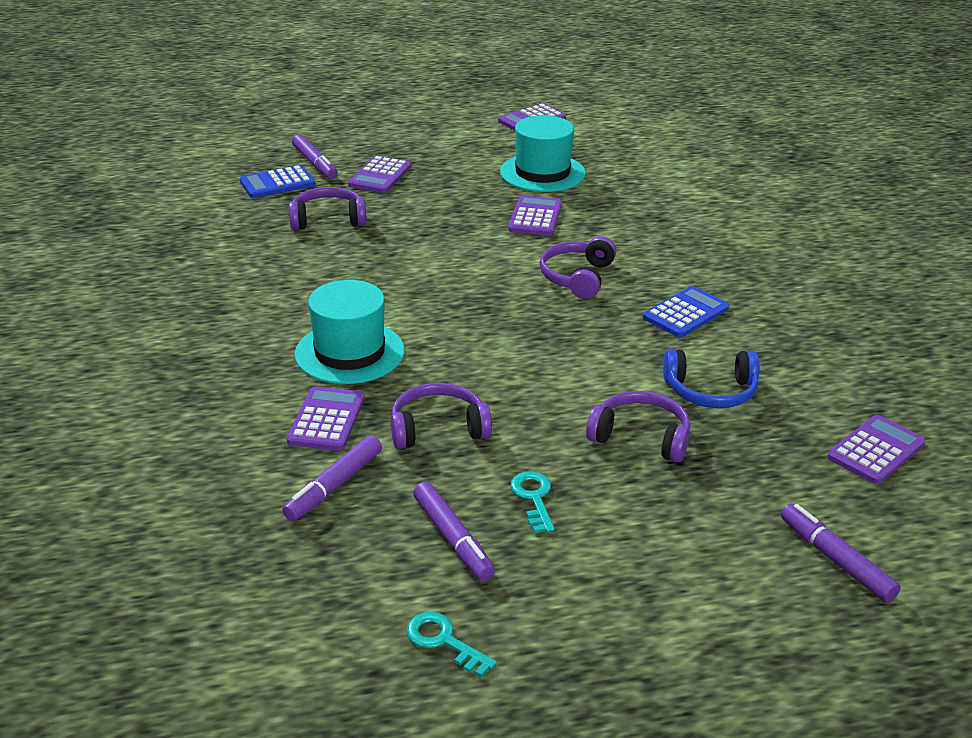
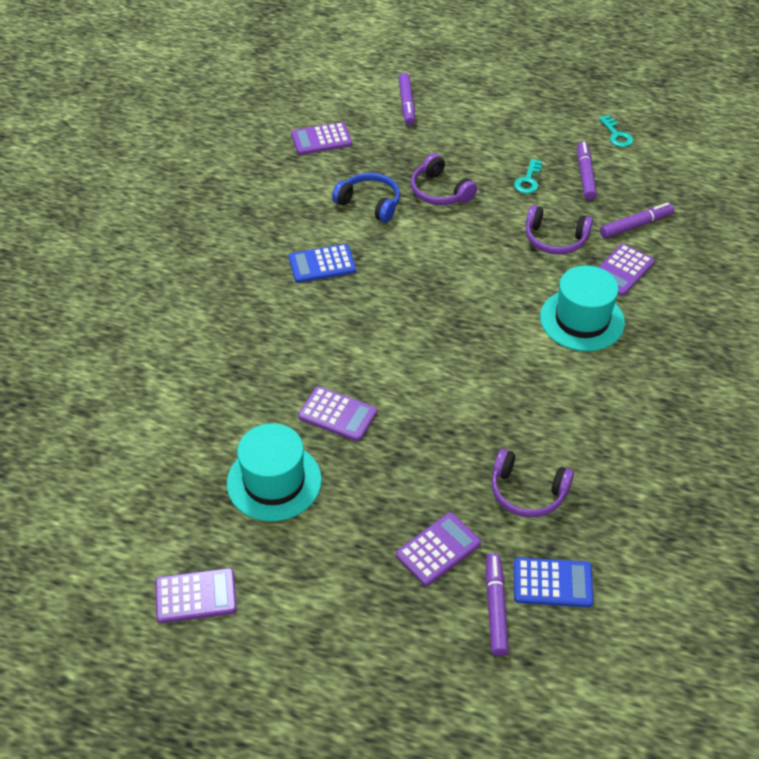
camera: 150 degrees left, 15 degrees up
(535, 217) = (337, 414): purple calculator -> purple calculator turned 105 degrees counterclockwise
(577, 277) = (365, 328): purple headphones -> none

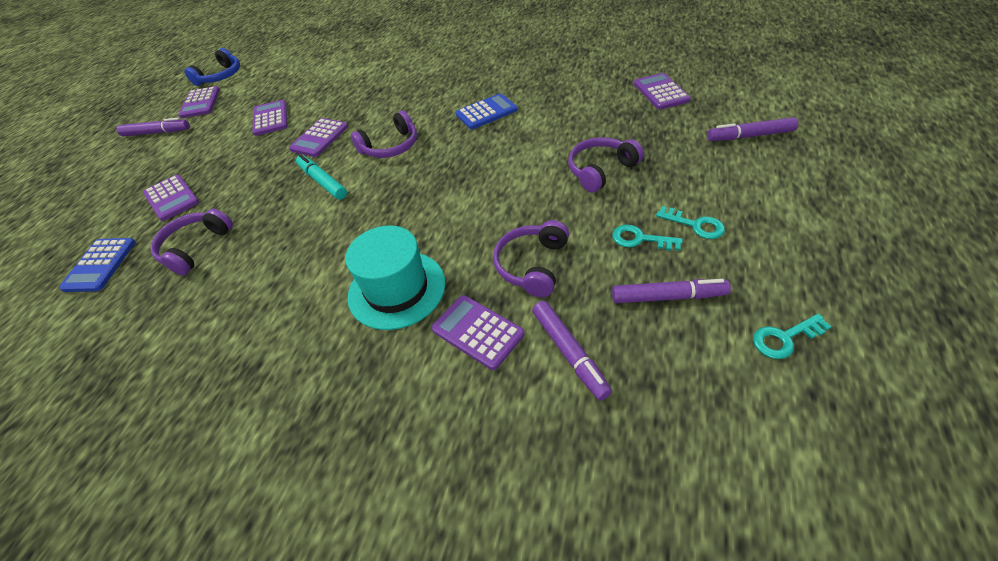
camera: 95 degrees right, 0 degrees up
(274, 481) = (270, 118): turquoise hat -> purple calculator
(322, 264) = (486, 112): blue calculator -> blue calculator turned 75 degrees clockwise
(370, 203) = (572, 128): blue headphones -> blue headphones (220, 76)
(371, 343) = (390, 146): none -> purple headphones
(427, 396) = (323, 182): none -> turquoise marker
(495, 608) = (102, 231): purple marker -> purple marker (157, 133)
(514, 151) = (695, 225): none -> turquoise key

